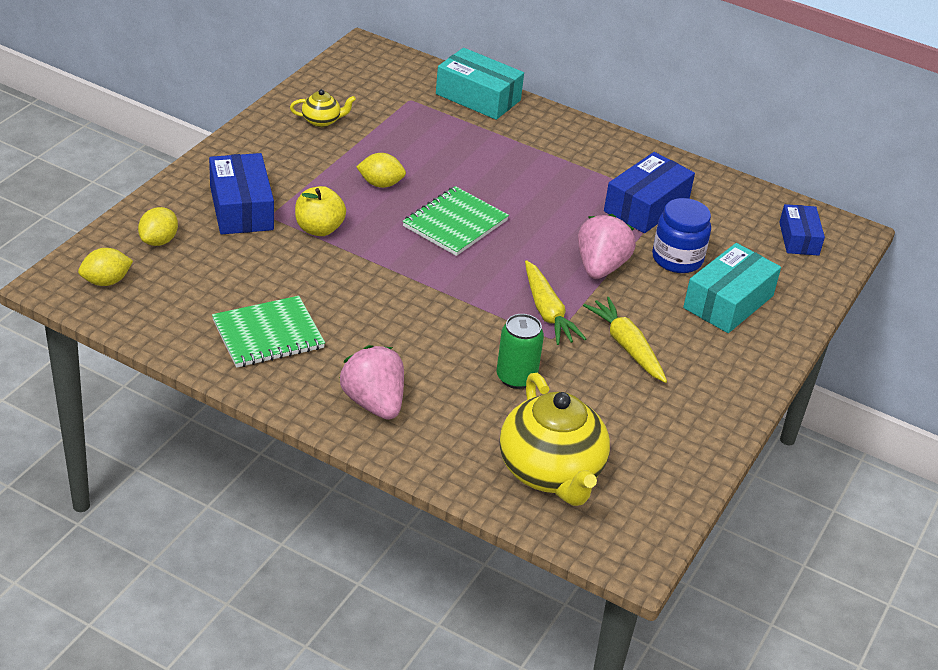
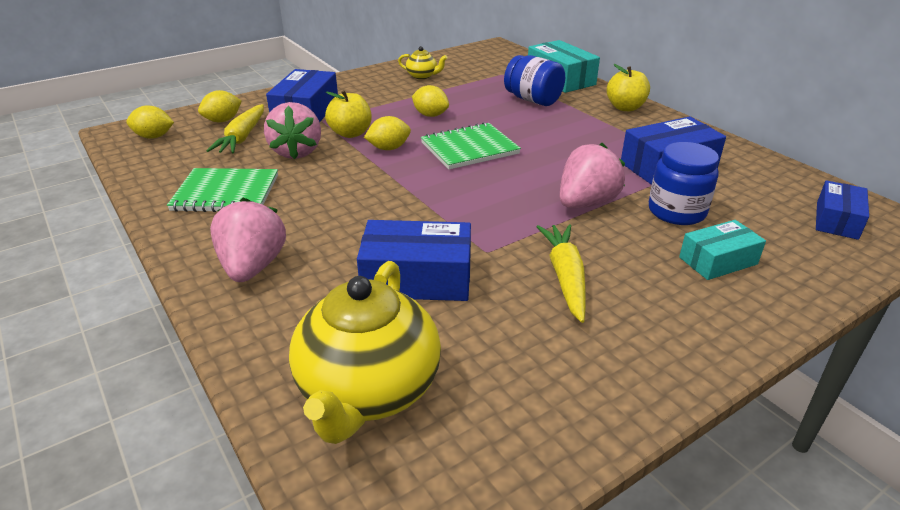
camera: 30 degrees right, 5 degrees down
(286, 267) = (296, 152): none -> pink strawberry
(376, 241) = (389, 148): none -> yellow lemon
(470, 138) = (533, 100): none -> blue jar
(516, 377) = (417, 278): green can -> blue box
(547, 312) = (500, 228): yellow carrot -> yellow carrot (242, 137)
(569, 132) = (625, 108): none -> yellow apple
(728, 302) = (718, 261): turquoise box -> turquoise box, size x0.64

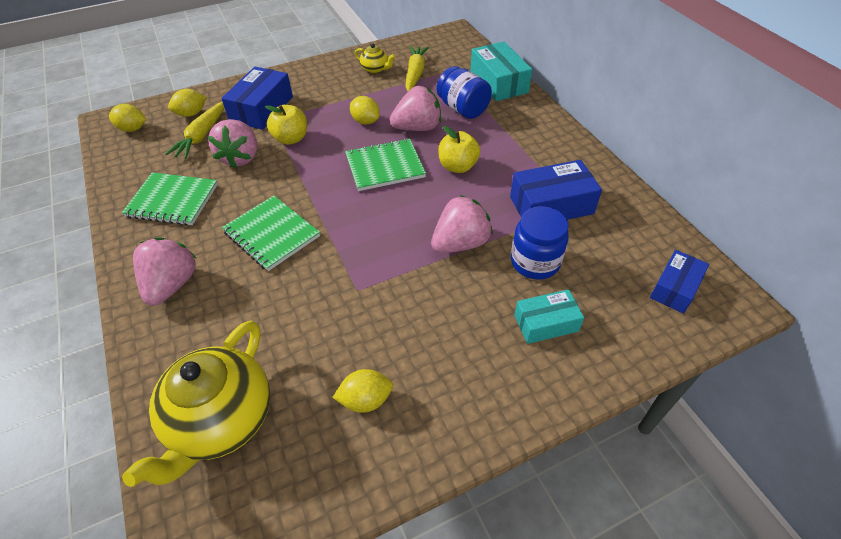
camera: 10 degrees right, 15 degrees up
(361, 212) = (271, 234): none -> green notebook
(389, 148) = (317, 160): yellow lemon -> yellow lemon (365, 400)
(417, 278) = (292, 312): blue box -> none
(491, 117) = (417, 128): none -> pink strawberry
(565, 277) = (410, 326): yellow carrot -> yellow carrot (415, 73)
(625, 108) = (543, 126): yellow apple -> yellow apple (457, 166)

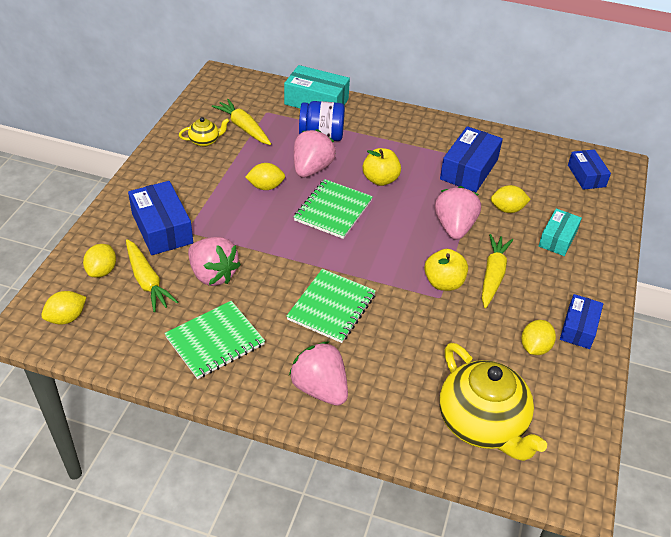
camera: 50 degrees left, 5 degrees down
(271, 234) = (331, 307): green notebook -> green notebook turned 60 degrees counterclockwise
(291, 139) = (229, 235): yellow apple -> yellow apple (443, 283)
(430, 307) = (493, 275): none -> yellow carrot
(434, 420) = (578, 328): none -> blue box
(535, 262) = (507, 209): blue jar -> yellow lemon

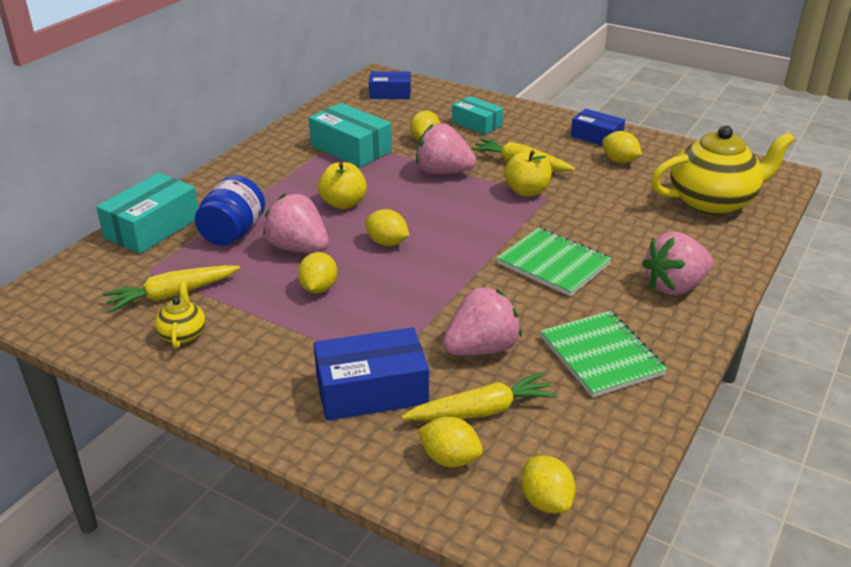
camera: 75 degrees left, 10 degrees down
(333, 210) = (387, 242): green notebook -> yellow lemon
(469, 169) = (351, 148): blue box -> turquoise box

